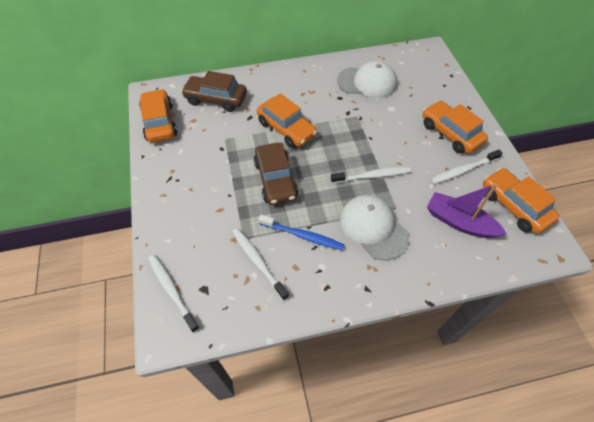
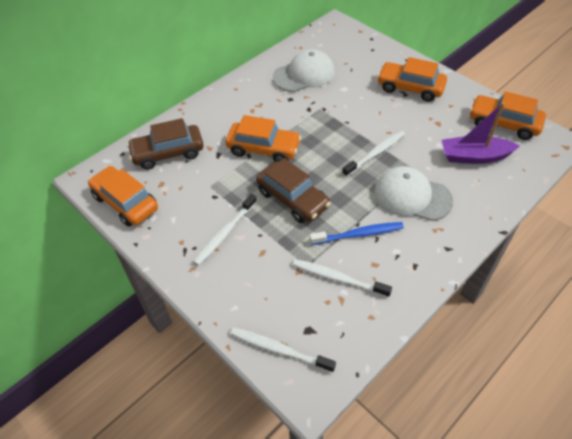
camera: 30 degrees left, 5 degrees down
(463, 170) = (444, 114): white toothbrush -> white toothbrush (225, 233)

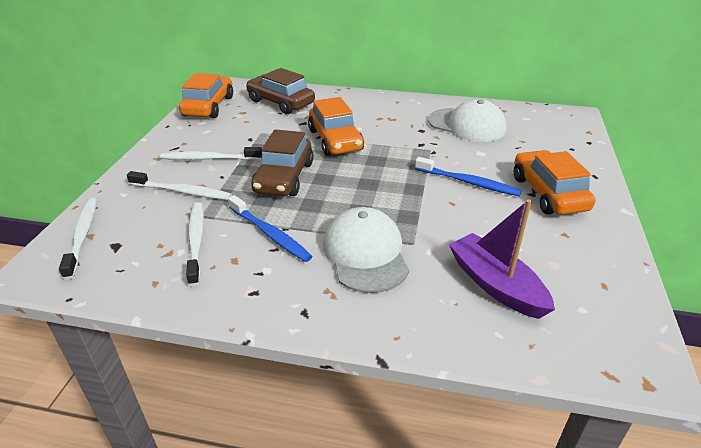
camera: 55 degrees right, 15 degrees down
(373, 113) = (468, 182): none -> blue toothbrush
(375, 153) = (406, 205): white toothbrush -> white toothbrush (182, 191)
(503, 123) = (599, 294): orange car -> none

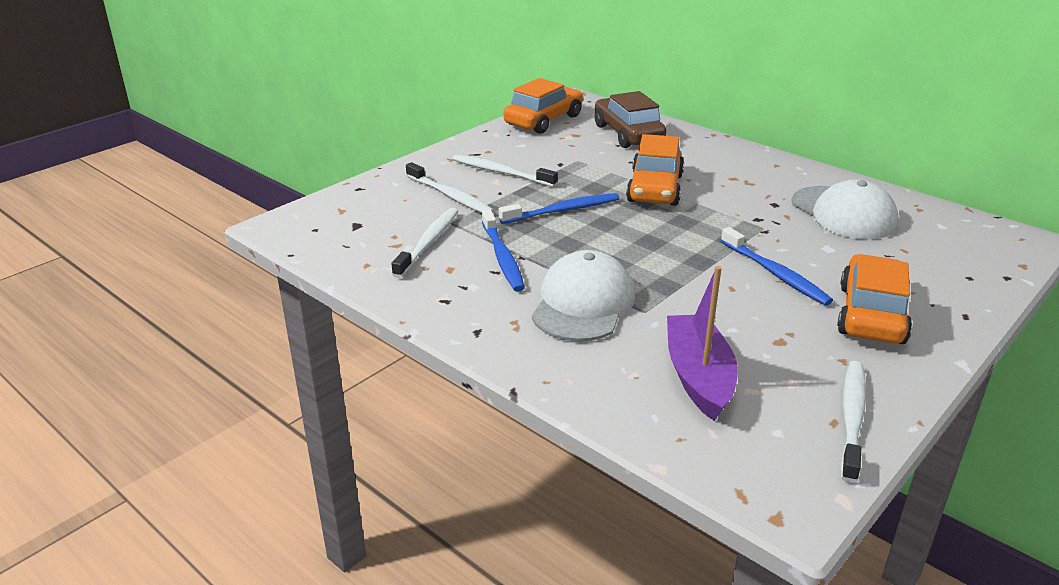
camera: 30 degrees right, 5 degrees down
(82, 236) = (335, 209): white toothbrush -> white toothbrush (852, 418)
(284, 177) = (563, 210): brown car -> blue toothbrush

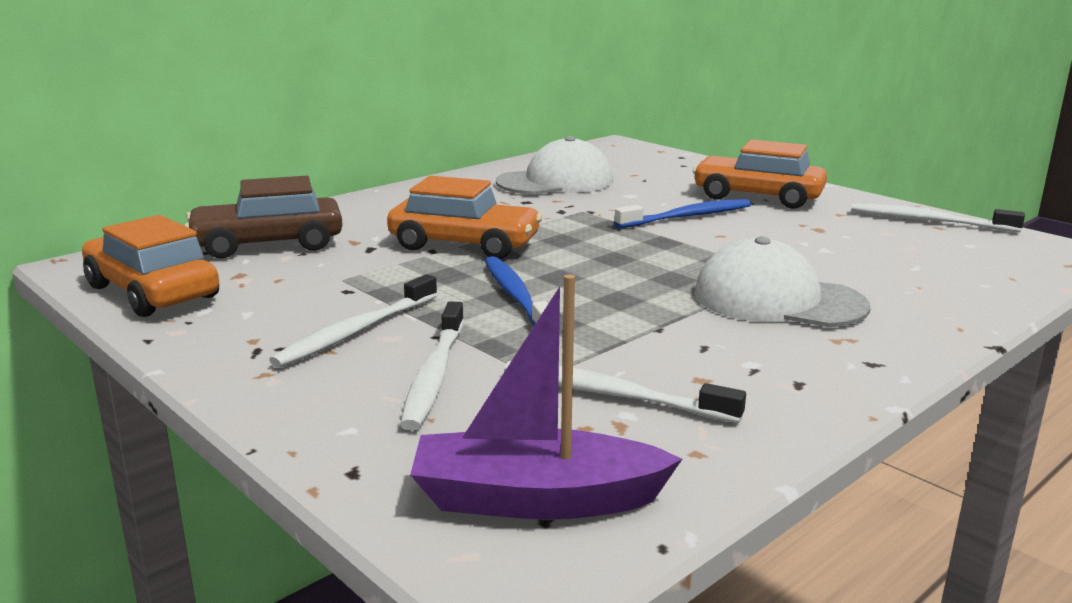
camera: 85 degrees left, 10 degrees down
(450, 196) = (434, 375): white toothbrush -> white toothbrush turned 135 degrees clockwise
(502, 257) = (662, 340): blue toothbrush -> none
(698, 377) = (902, 262): purple boat -> purple boat (536, 499)

